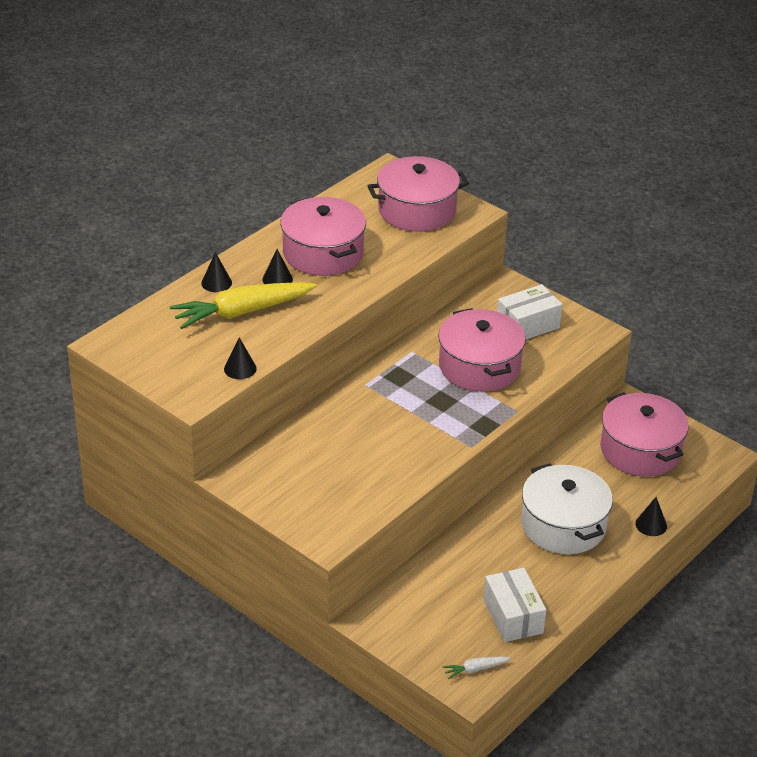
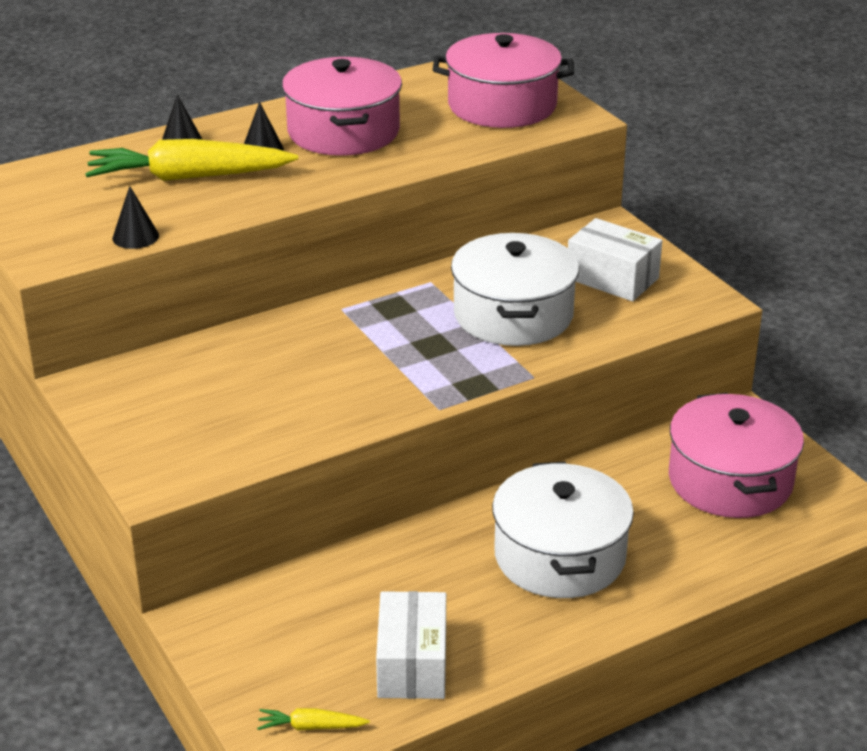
camera: 20 degrees right, 5 degrees down
(475, 669) = (311, 727): white carrot -> yellow carrot
(479, 366) = (513, 314): pink pot -> white pot
(527, 325) = (612, 278): white box -> white box turned 45 degrees clockwise
(651, 525) = (695, 583): black cone -> none

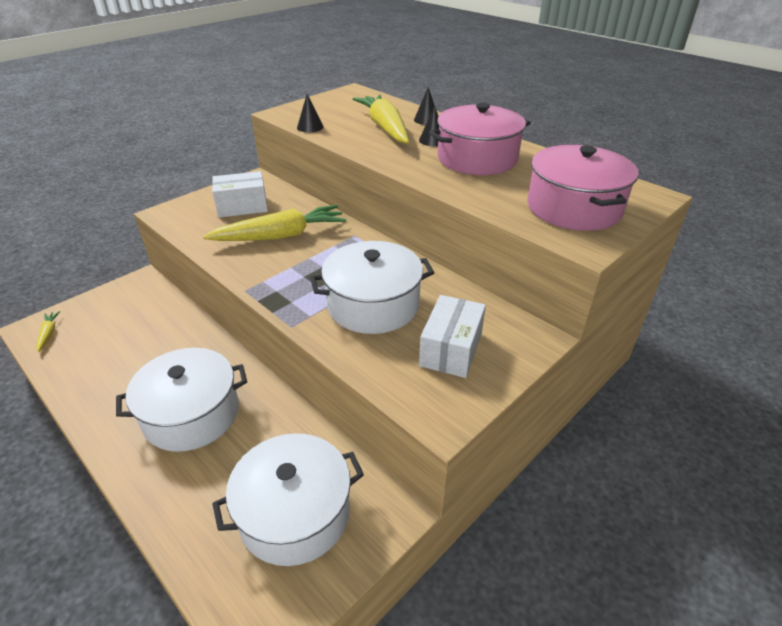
camera: 75 degrees right, 5 degrees up
(307, 370) = (281, 236): none -> yellow carrot
(412, 664) = (91, 362): white box -> white box (242, 206)
(730, 480) = (295, 513): pink pot -> white pot

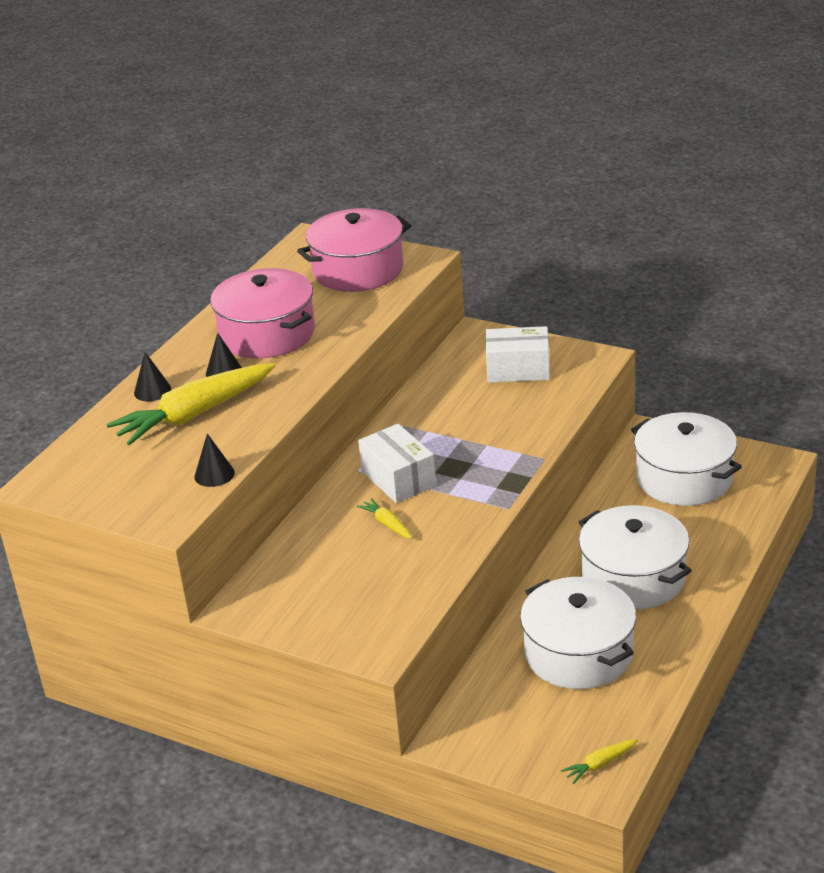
camera: 105 degrees left, 5 degrees down
(242, 206) = (328, 585): white box -> white box (398, 478)
(281, 236) = (387, 524): yellow carrot -> yellow carrot, size x0.42
(373, 305) = (482, 423): white pot -> white pot (579, 653)

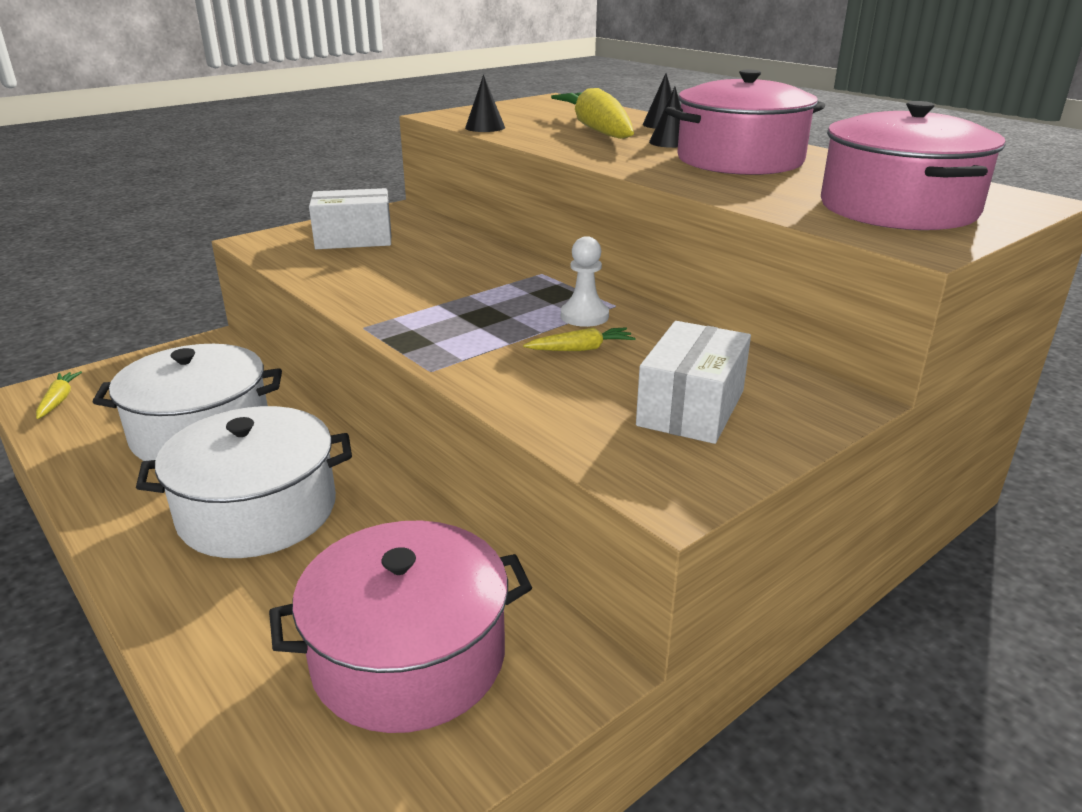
camera: 110 degrees right, 5 degrees down
(387, 524) = (427, 270): yellow carrot -> yellow carrot (581, 349)
(398, 478) = (500, 287): white box -> white box (354, 239)
(425, 430) = (584, 316): none -> white pawn
(684, 478) = (409, 656): white pot -> pink pot

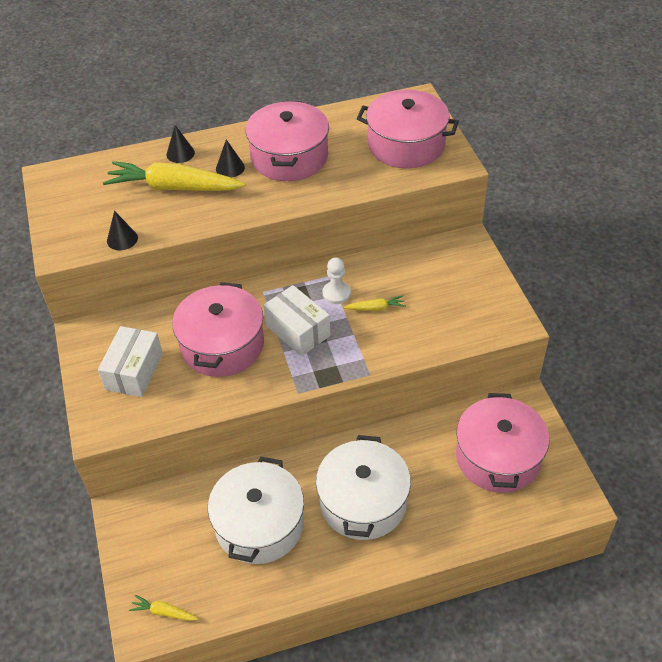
camera: 65 degrees left, 20 degrees up
(425, 270) = (222, 345): none -> pink pot
(581, 349) = (375, 308): yellow carrot -> yellow carrot turned 75 degrees clockwise
(691, 408) = (453, 291): white box -> white box (298, 330)

